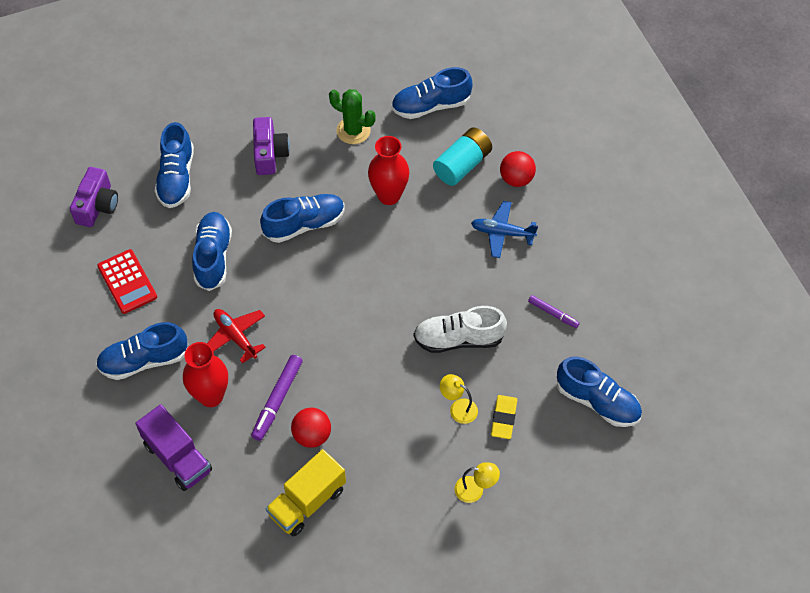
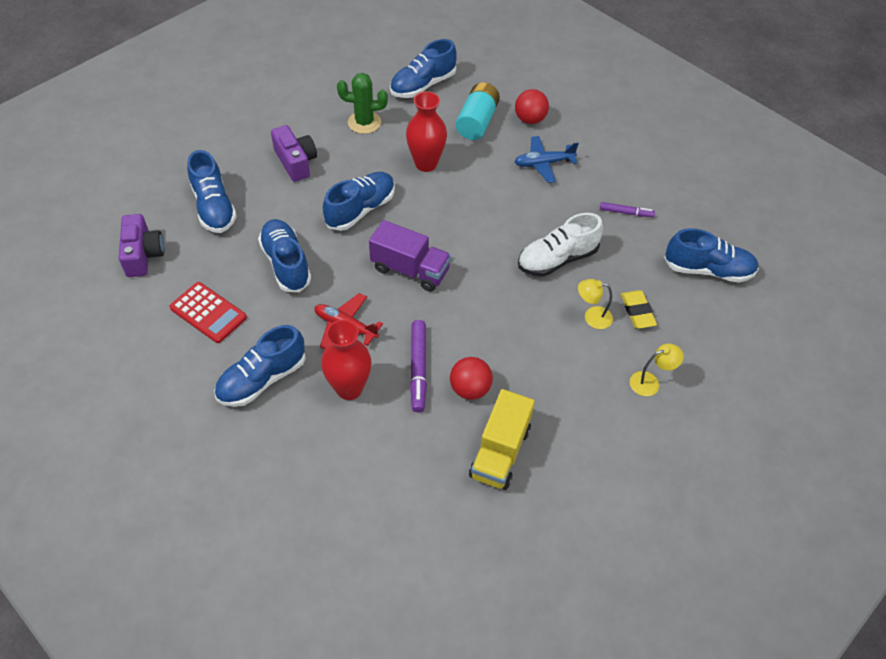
camera: 25 degrees left, 5 degrees down
(177, 457) = (345, 459): purple truck -> purple truck (410, 270)

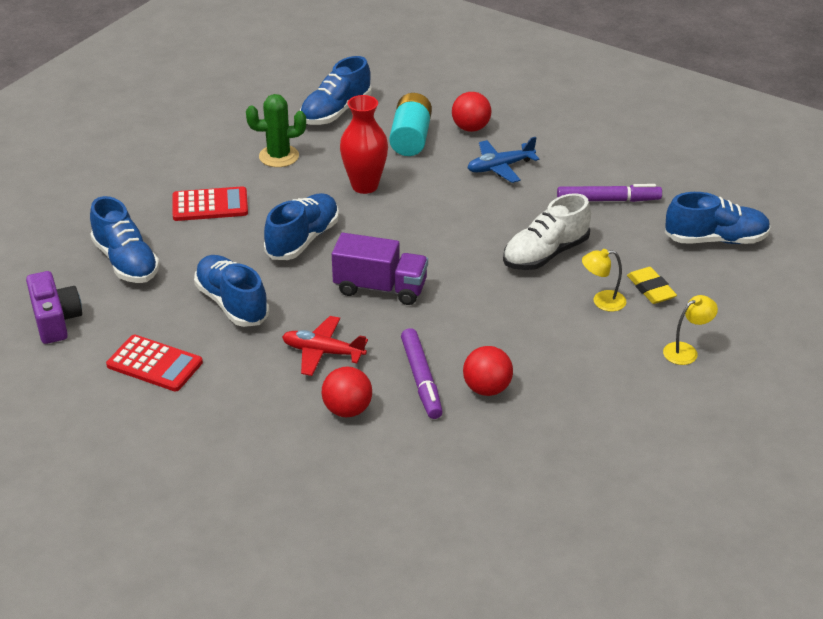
camera: 10 degrees left, 15 degrees down
(262, 379) = (241, 417): blue shoe -> none
(296, 162) = (210, 205): purple camera -> red calculator
(349, 388) = (347, 410): red vase -> red ball
(500, 452) = (540, 442): yellow truck -> none
(626, 212) = (608, 200): purple marker -> purple marker, size x1.65

